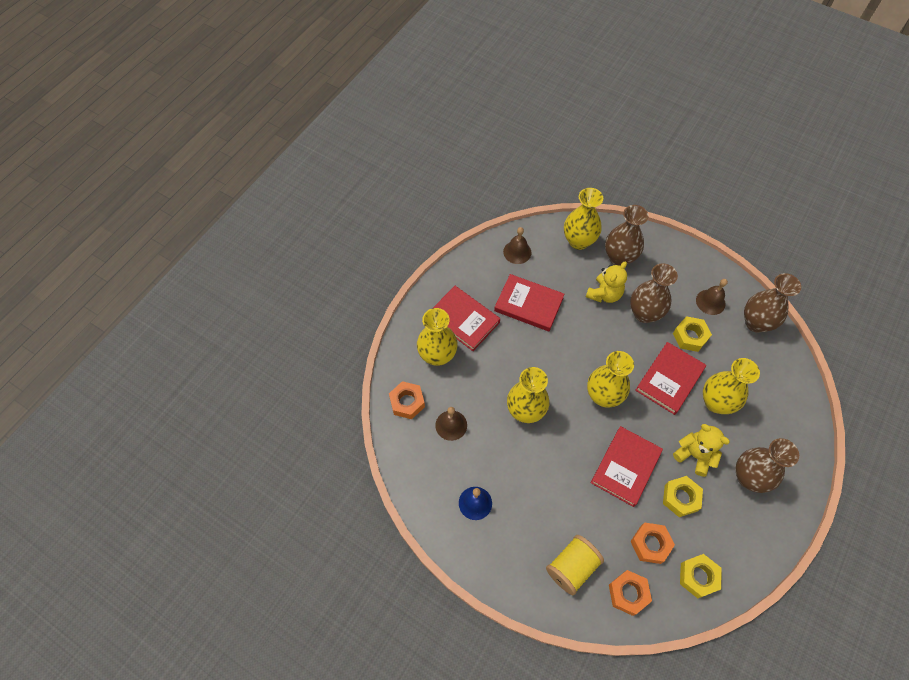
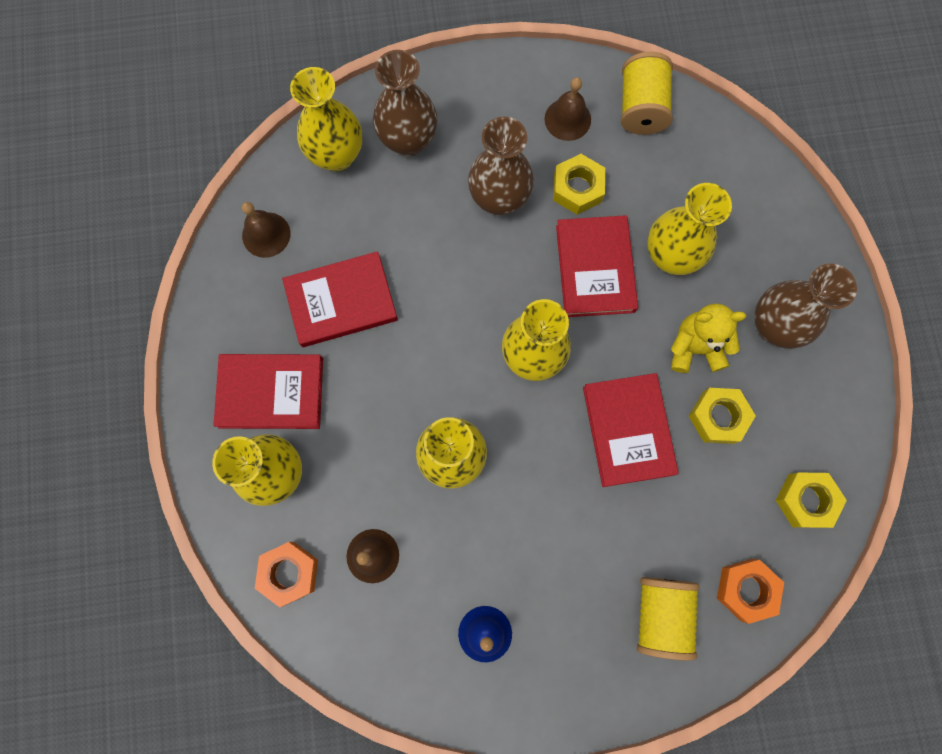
camera: 40 degrees left, 15 degrees up
(604, 294) = (428, 210): yellow teddy bear -> none
(650, 544) = (726, 506): orange nut -> none
(755, 323) = (641, 108): brown vase -> yellow spool

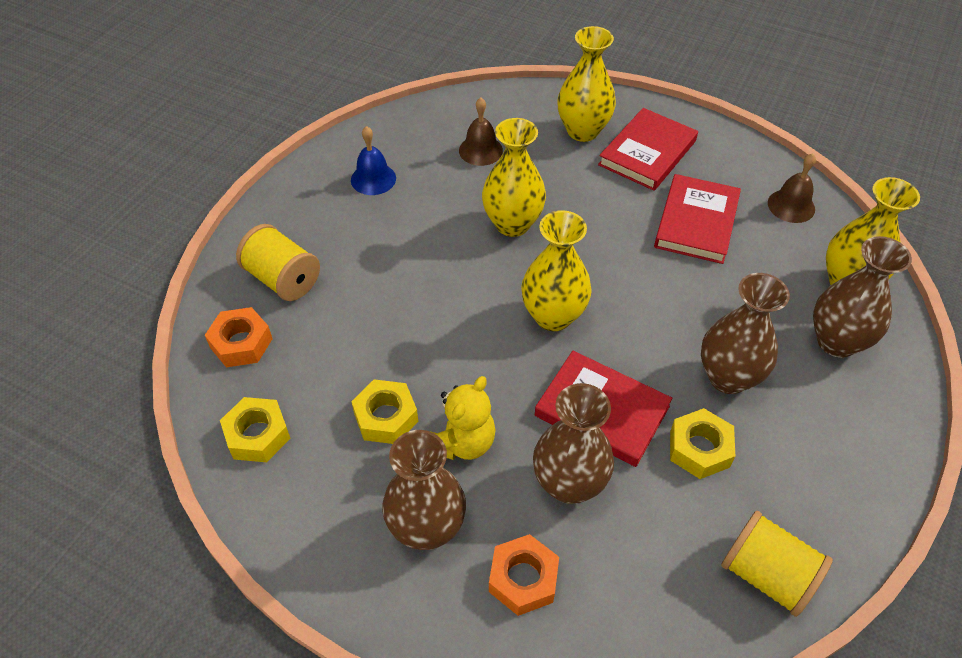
camera: 125 degrees right, 25 degrees down
(289, 573) = (507, 108): orange nut -> orange nut (523, 579)
(567, 119) = (790, 490): brown bell -> none
(628, 430) = (434, 344): red book -> none
(670, 256) = (569, 484): yellow vase -> brown vase

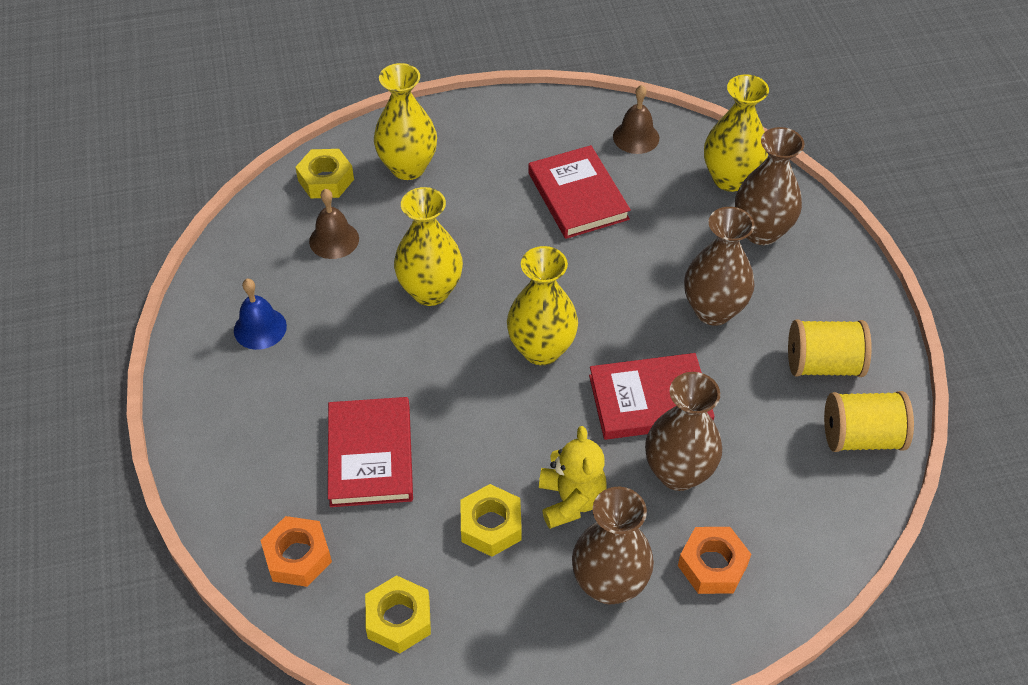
camera: 40 degrees left, 0 degrees up
(283, 279) = (274, 475): yellow spool -> yellow spool (823, 364)
(647, 153) = (482, 156): red book -> red book (370, 455)
(699, 449) = (742, 379): yellow nut -> yellow nut (326, 180)

